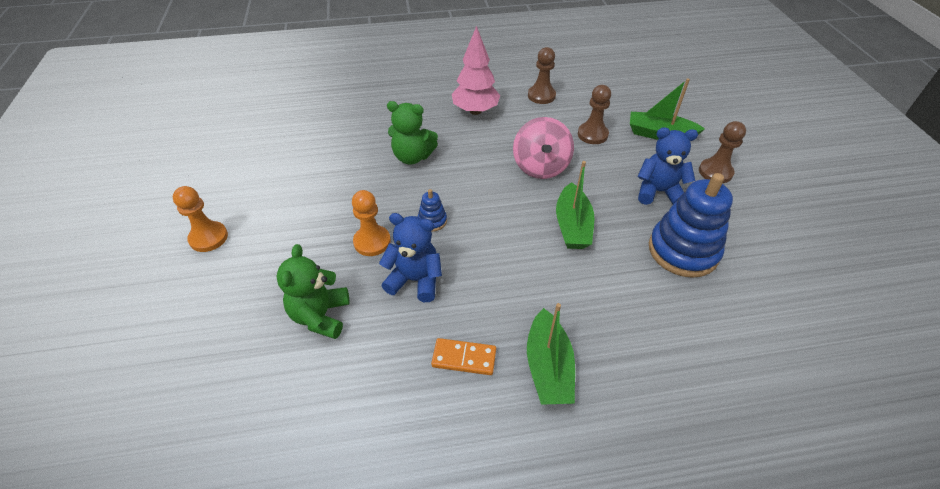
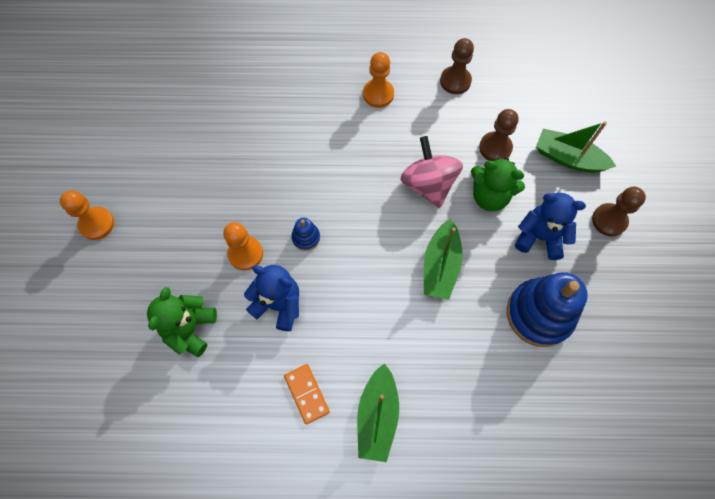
camera: 10 degrees right, 20 degrees up
(412, 157) = (300, 151): green teddy bear -> green teddy bear (489, 196)
(464, 358) = (307, 394): orange domino -> orange domino turned 45 degrees clockwise
(475, 111) = (378, 94): pink tree -> orange pawn
(540, 167) = (428, 184): pink spinning top -> pink spinning top turned 150 degrees clockwise

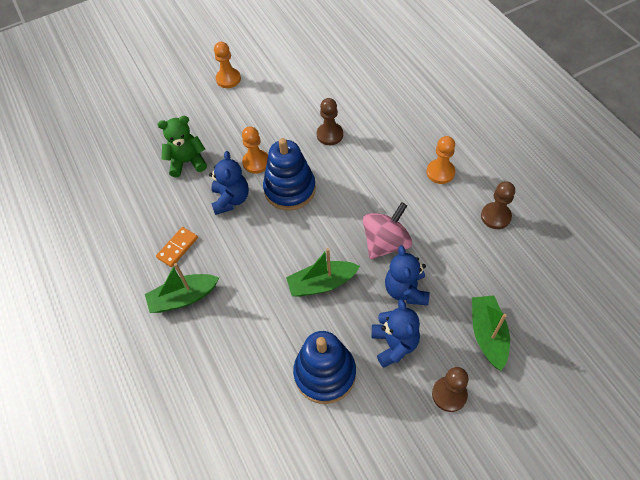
camera: 65 degrees right, 10 degrees down
(306, 238) = (290, 189): blue stacking toy -> blue stacking toy, size x2.25
(489, 196) = (406, 290): green teddy bear -> blue teddy bear
(495, 148) = (454, 274): brown pawn -> brown pawn (330, 135)

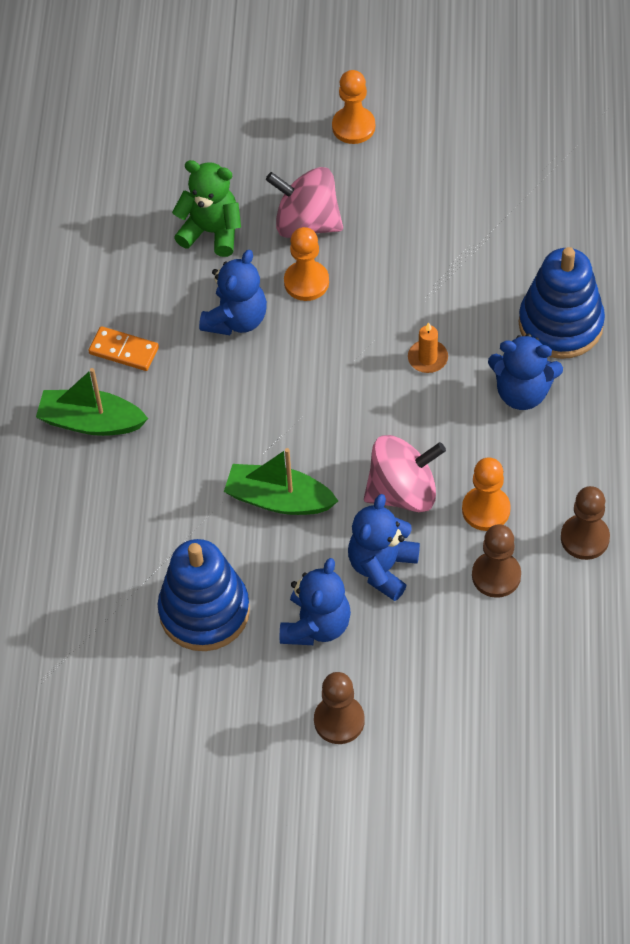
camera: 30 degrees right, 0 degrees up
(177, 248) = (124, 351): orange domino -> orange domino turned 45 degrees clockwise
(236, 134) = (306, 223): none -> pink spinning top
(290, 189) = (326, 347): blue stacking toy -> blue stacking toy (560, 324)
(330, 135) = (440, 294): brown pawn -> brown pawn (496, 575)
(347, 168) = (427, 358): none -> orange candle
(407, 161) = (522, 392): none -> blue teddy bear
(440, 172) = (557, 434): orange pawn -> orange pawn (486, 509)
(487, 334) = (445, 680): green boat -> none

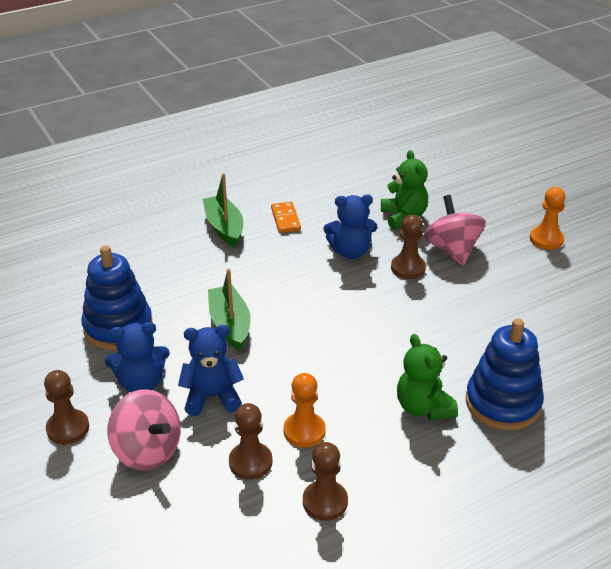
camera: 55 degrees right, 20 degrees down
(306, 282) = (408, 268): orange pawn -> brown pawn
(403, 492) = (284, 380): pink spinning top -> pink spinning top (147, 451)
(427, 358) = (404, 346): orange candle -> none
(522, 392) = (423, 407): blue teddy bear -> green teddy bear

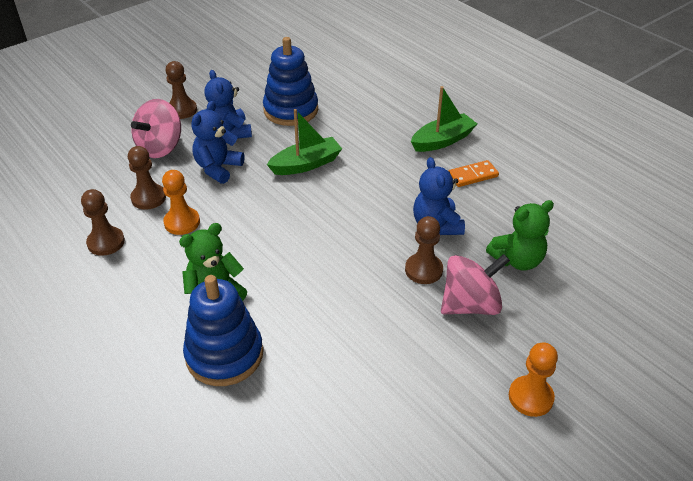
camera: 80 degrees right, 5 degrees up
(212, 397) = (218, 168): blue teddy bear -> blue teddy bear turned 135 degrees counterclockwise

